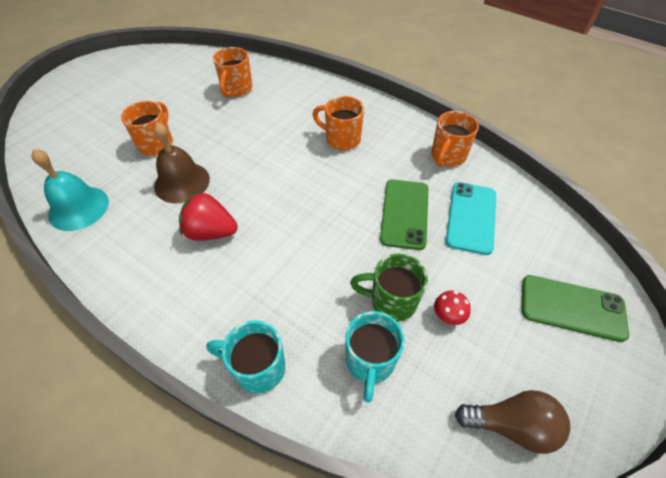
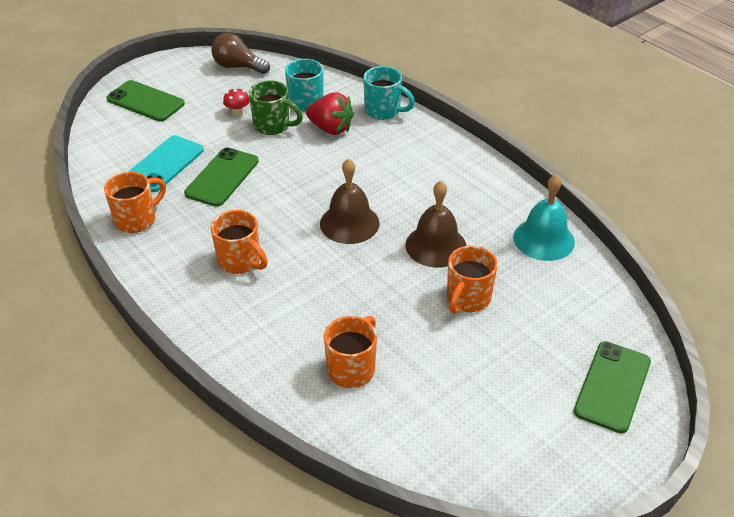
camera: 165 degrees left, 10 degrees down
(63, 107) = (612, 386): none -> green phone
(211, 232) = (408, 194): red strawberry -> red strawberry (330, 129)
(263, 189) = (349, 223): none -> brown bell

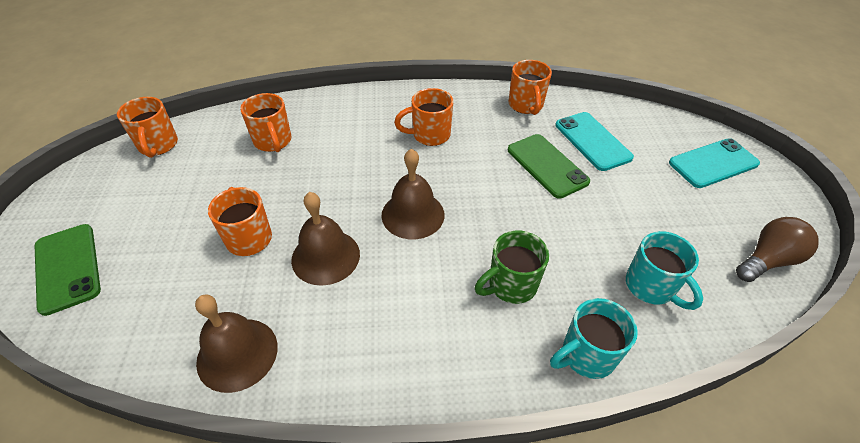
camera: 125 degrees right, 5 degrees up
(145, 101) = (713, 163): green phone -> turquoise phone
(237, 112) = (658, 219): red mushroom -> none
(273, 126) = (613, 234): green mug -> green mug (510, 285)
(330, 129) = (578, 279): red strawberry -> none
(449, 464) = (158, 146): none -> orange mug
(543, 239) = (237, 354): turquoise bell -> brown bell

